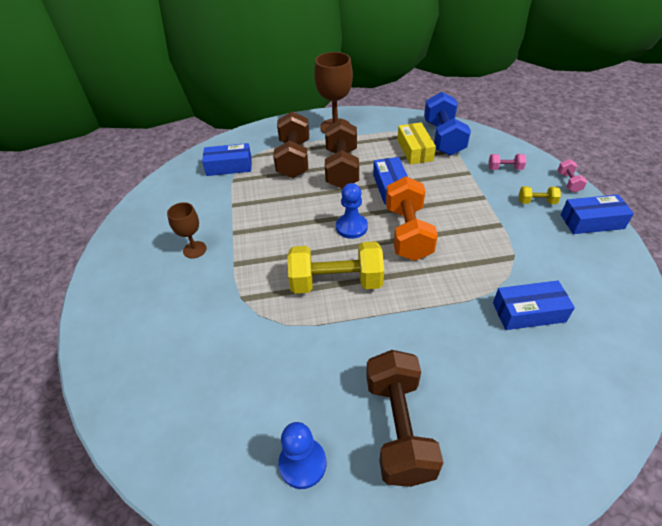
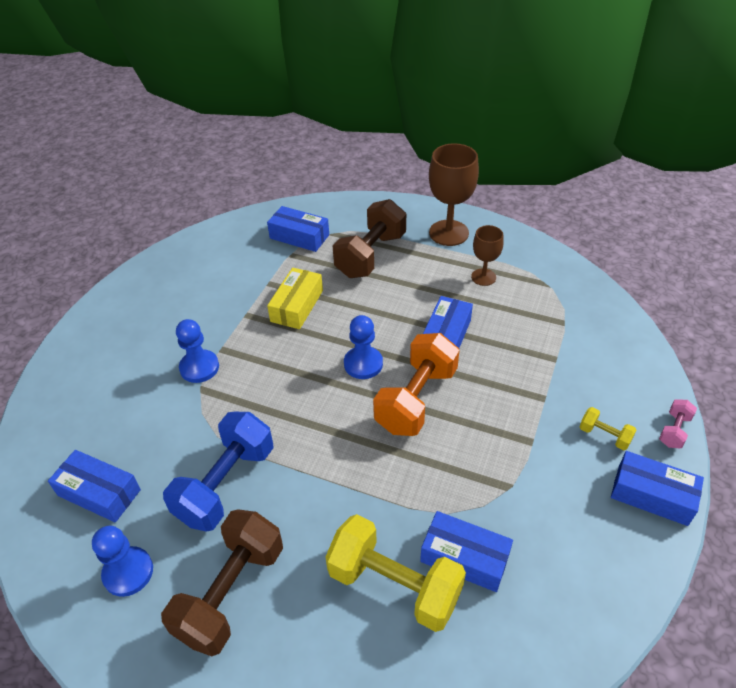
camera: 30 degrees right, 0 degrees up
(194, 250) = (198, 316): brown goblet -> brown goblet (483, 277)
(221, 418) = (99, 492): none -> blue box
(227, 284) = (199, 367): none -> blue pawn
(336, 282) = (297, 417): yellow dumbbell -> yellow dumbbell (394, 585)
(342, 168) = (412, 289): brown dumbbell -> none
(415, 150) = (515, 301): yellow box -> yellow box (297, 306)
(443, 138) = (565, 300): blue dumbbell -> blue dumbbell (226, 484)
(505, 168) = (606, 374): pink dumbbell -> none

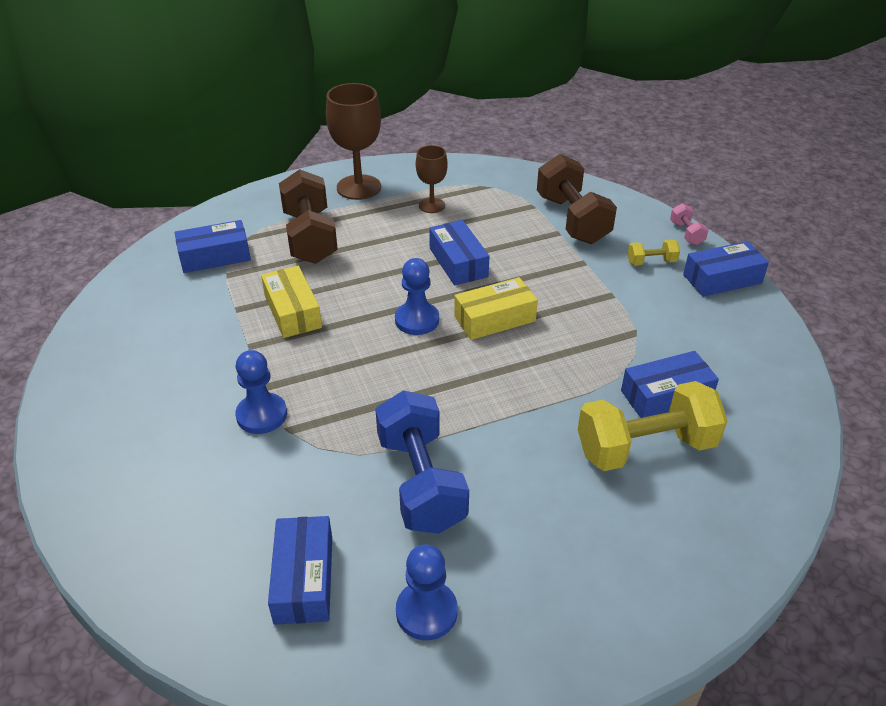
camera: 45 degrees left, 5 degrees down
(99, 492) = (304, 579): blue box -> blue box turned 75 degrees counterclockwise
(231, 592) = (536, 550): brown dumbbell -> brown dumbbell (572, 219)
(416, 399) = (494, 319): orange dumbbell -> yellow box

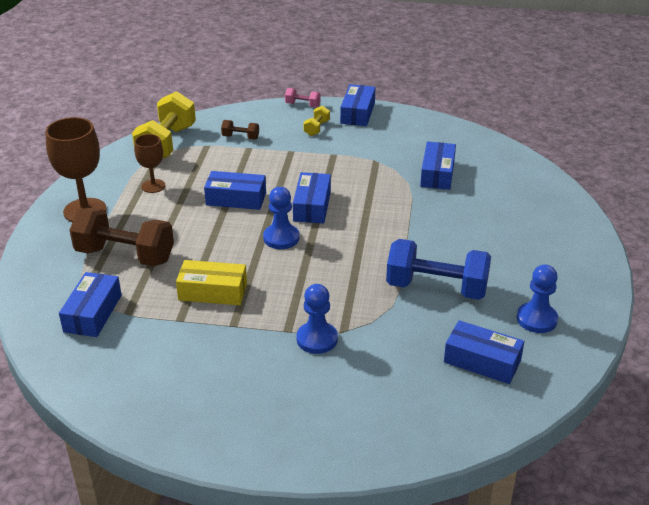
camera: 60 degrees left, 5 degrees down
(494, 319) = (312, 206): yellow box -> blue box
(572, 219) = (240, 137): brown dumbbell -> brown dumbbell, size x0.45
(645, 448) = (471, 197): yellow dumbbell -> yellow dumbbell (167, 144)

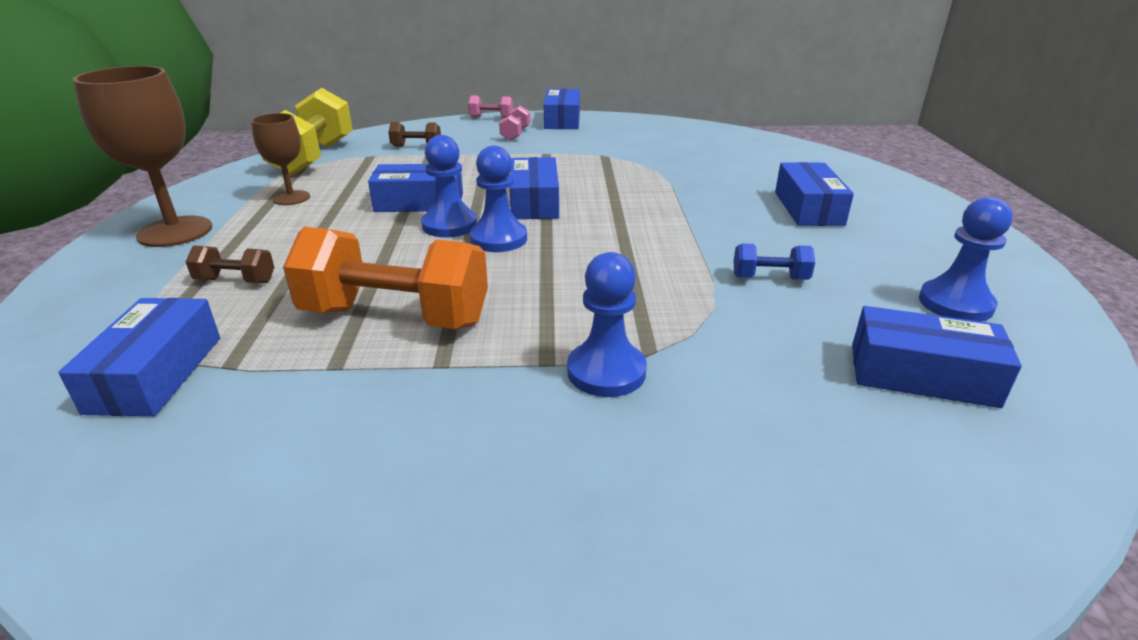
camera: 10 degrees left, 5 degrees down
(125, 255) = (236, 281): brown dumbbell -> brown dumbbell, size x0.45
(213, 292) = (395, 317): yellow box -> orange dumbbell
(252, 222) = (449, 225): none -> blue pawn
(316, 128) = (515, 134): yellow dumbbell -> pink dumbbell
(436, 288) = (770, 278): blue dumbbell -> blue dumbbell, size x0.45
(437, 174) = (690, 161): blue box -> blue box (808, 208)

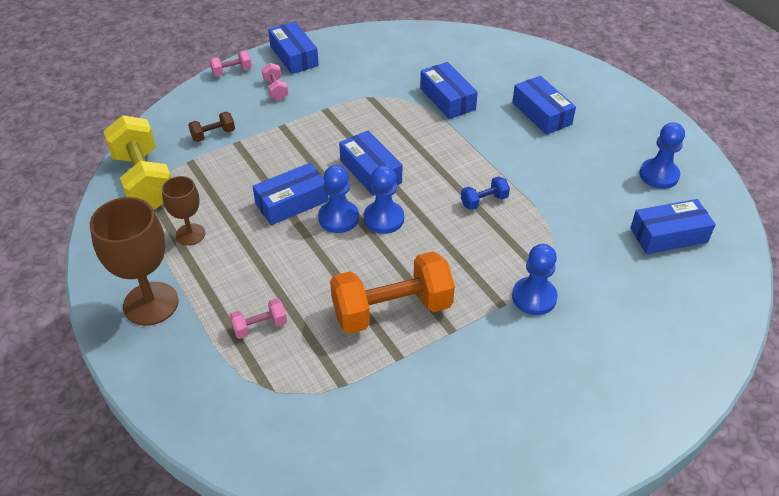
camera: 30 degrees left, 15 degrees up
(156, 374) = (308, 408): blue box -> blue box (447, 99)
(236, 281) = (260, 326): brown dumbbell -> pink dumbbell
(770, 278) = (562, 191): blue dumbbell -> blue dumbbell (484, 201)

